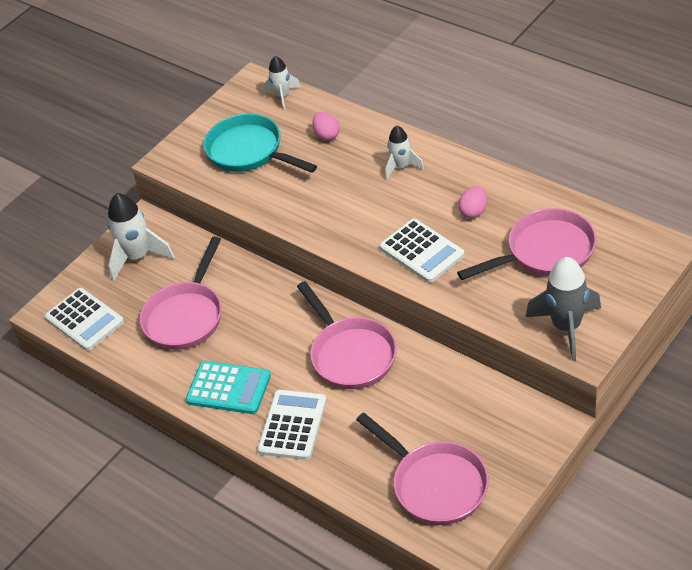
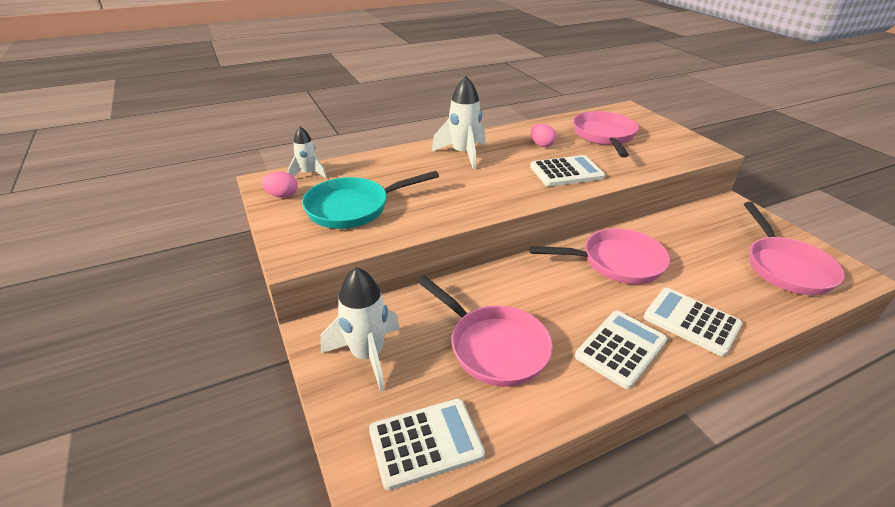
camera: 70 degrees left, 10 degrees down
(228, 388) = (620, 348): turquoise calculator -> white calculator
(327, 135) = (386, 170): pink egg -> pink egg (282, 195)
(401, 166) = (463, 154): white rocket -> white rocket, size x1.66
(435, 484) = (785, 267): pink pan -> pink pan turned 105 degrees clockwise
(566, 327) = (683, 149): grey rocket -> none

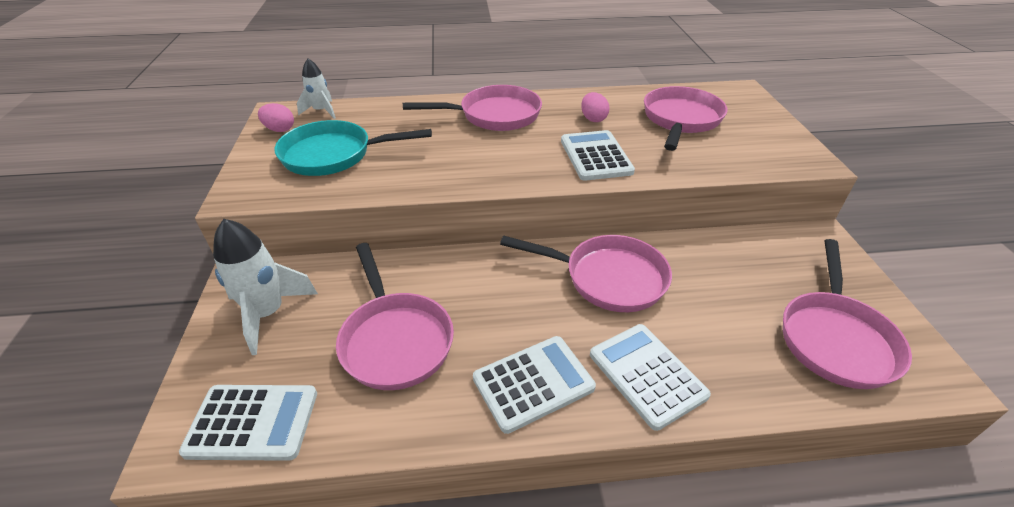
camera: 20 degrees right, 5 degrees up
(463, 154) = (494, 115): white rocket -> pink pan
(566, 172) = (595, 156): white calculator -> white calculator turned 105 degrees counterclockwise

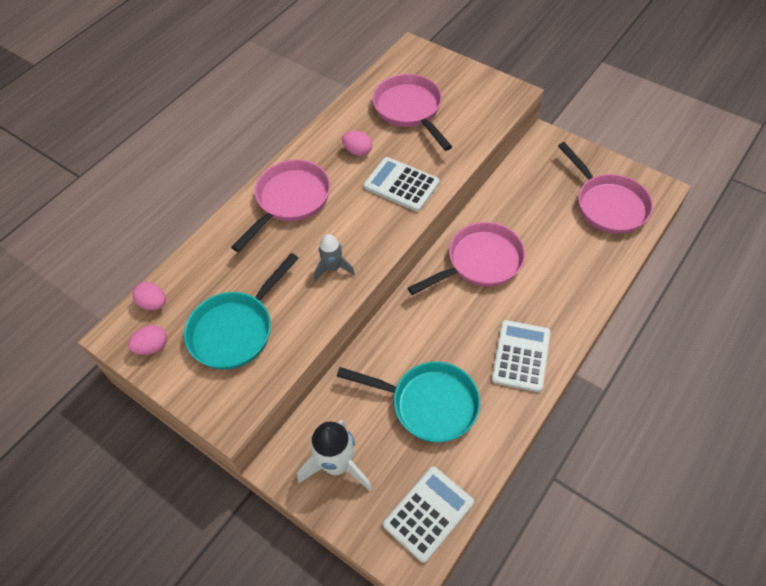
camera: 45 degrees left, 15 degrees up
(321, 111) = (153, 303): white rocket -> pink egg
(395, 340) = (429, 404): pink pan -> turquoise pan
(454, 168) = (333, 268): none -> grey rocket
(646, 375) = (559, 301): white calculator -> none

